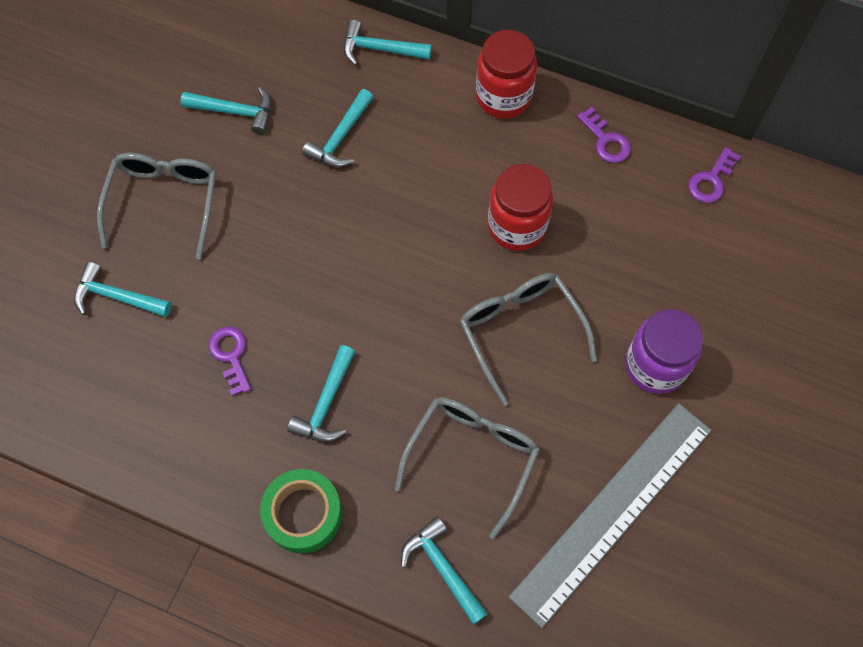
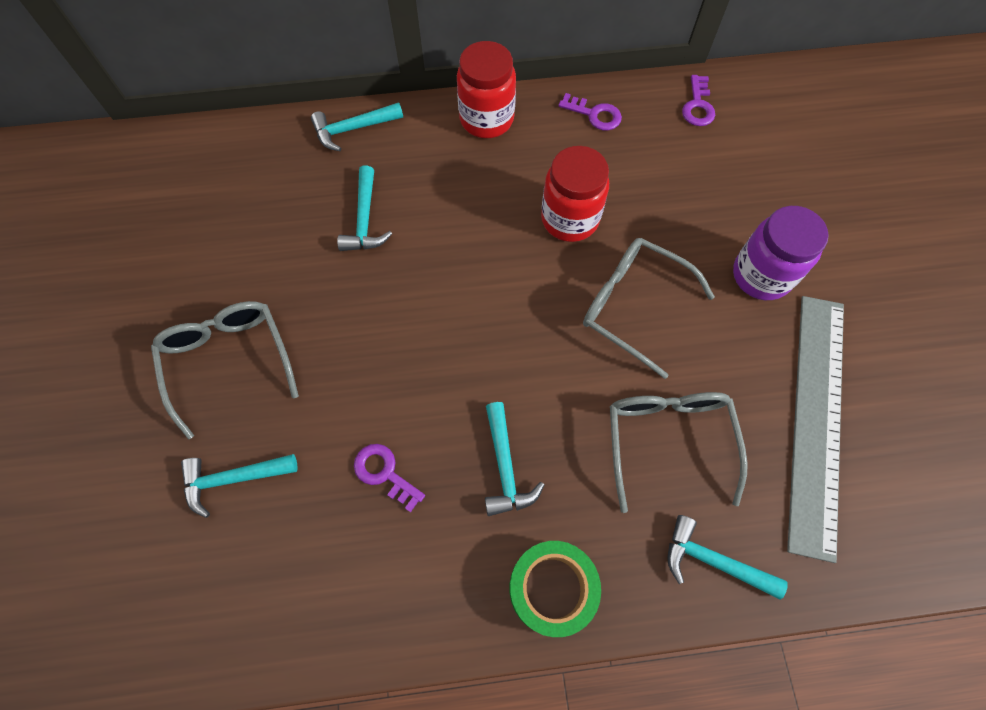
camera: 30 degrees left, 0 degrees up
(235, 111) = (250, 244): turquoise hammer -> none

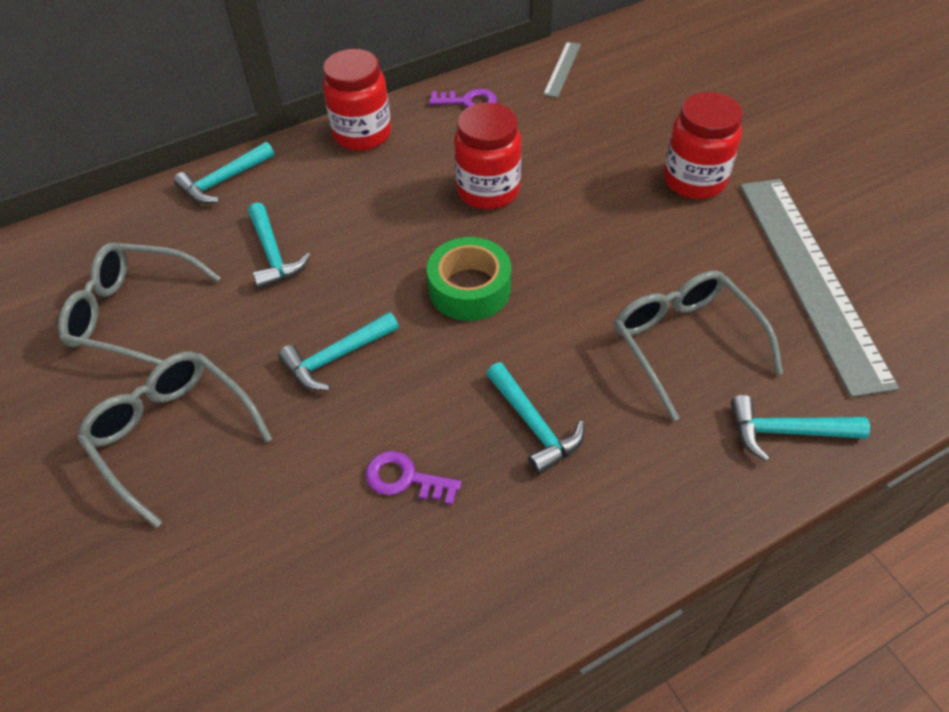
camera: 20 degrees left, 15 degrees down
(233, 479) = (229, 550): turquoise hammer -> turquoise hammer (336, 358)
(552, 588) = (642, 519): green tape -> green tape (469, 288)
(633, 306) = (589, 242): grey glasses -> grey glasses (134, 314)
(698, 106) = (562, 69): purple key -> grey ruler
(761, 275) = (694, 180): purple jar -> red jar

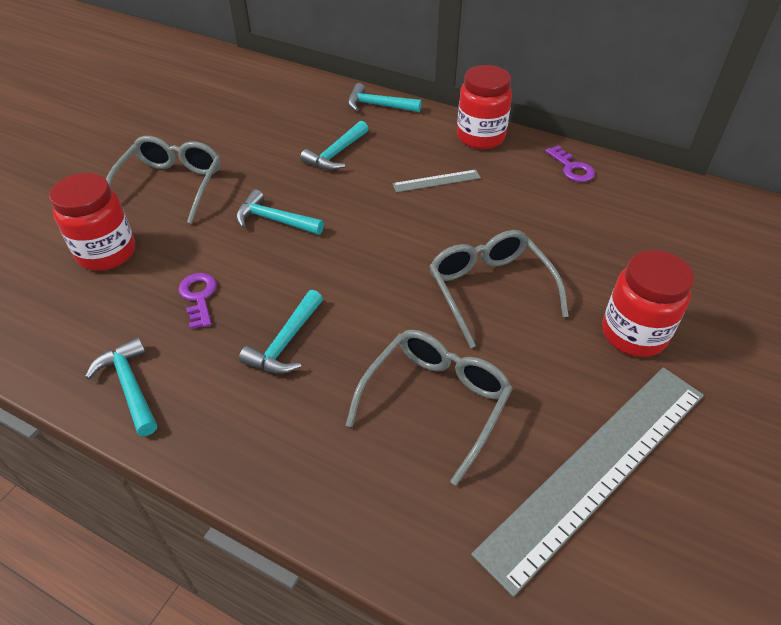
camera: 55 degrees right, 5 degrees down
(134, 314) = (246, 128): grey glasses -> grey glasses (490, 290)
(469, 288) = (385, 253): green tape -> none
(488, 191) = (490, 219): red jar -> red jar (106, 253)
(562, 69) = (672, 198): grey ruler -> grey ruler (436, 181)
(785, 432) = (392, 514): turquoise hammer -> turquoise hammer (130, 386)

